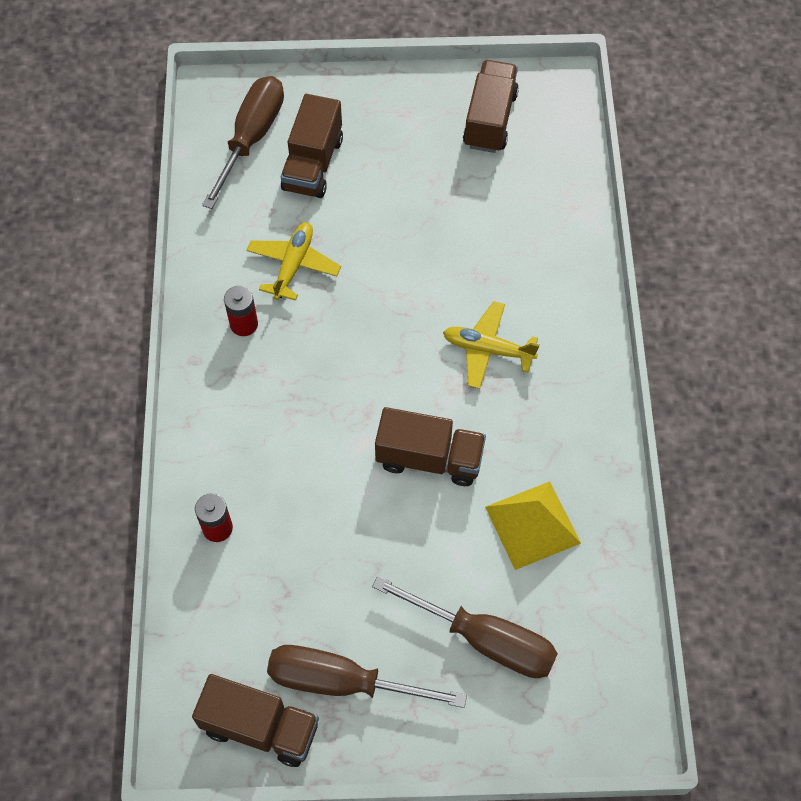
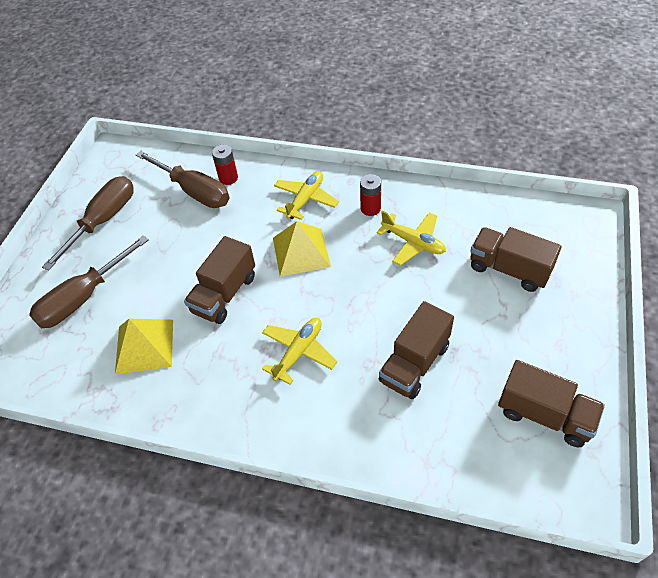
camera: 110 degrees right, 10 degrees down
(242, 408) = (305, 199): none -> yellow plane
(251, 138) = (541, 234): brown screwdriver -> brown screwdriver (193, 191)
(260, 727) = (101, 182): brown truck -> brown truck (414, 363)
(338, 388) = (301, 252): none -> yellow pyramid

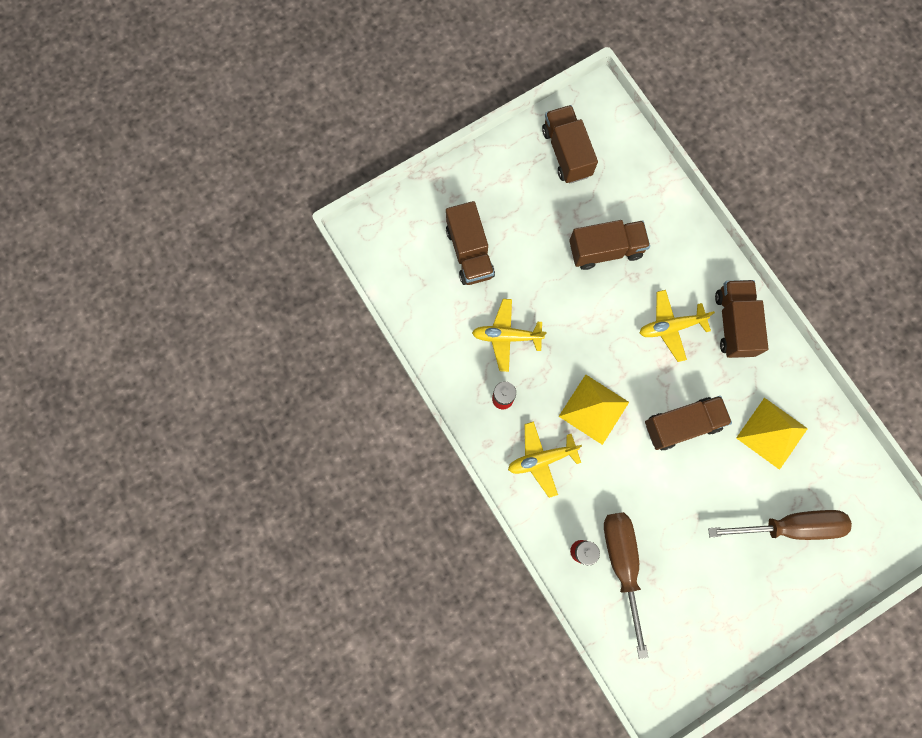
camera: 140 degrees left, 25 degrees up
(103, 221) = (723, 605): brown screwdriver -> none
(246, 402) = (734, 323): none -> brown truck
(413, 242) = (506, 336): yellow plane -> yellow plane turned 75 degrees counterclockwise

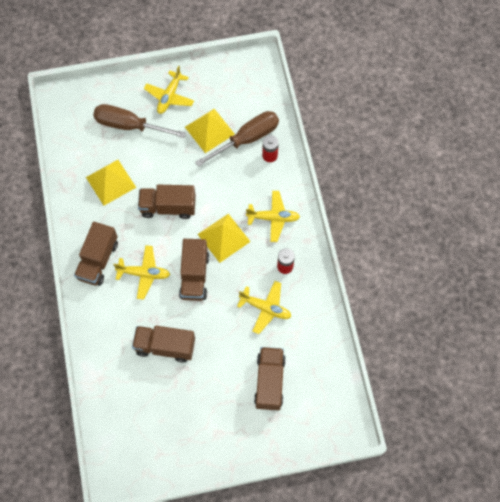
camera: 160 degrees left, 10 degrees down
(566, 152) = (160, 437): brown truck -> brown truck (194, 276)
(622, 565) = (246, 139): brown screwdriver -> brown screwdriver turned 135 degrees counterclockwise
(678, 560) = (209, 130): none -> yellow pyramid
(757, 594) = (169, 96): none -> yellow plane

